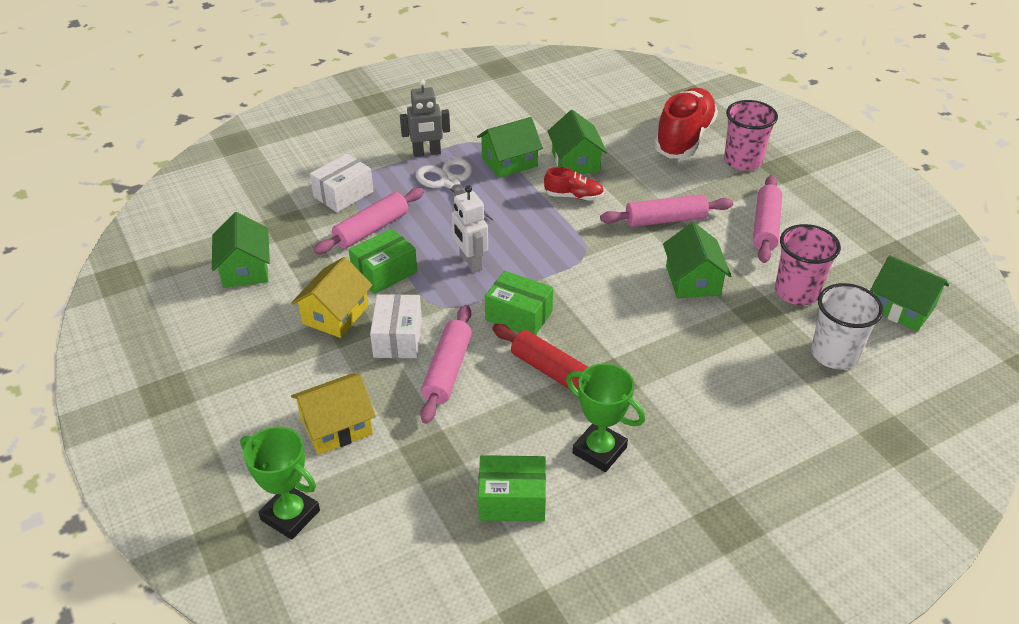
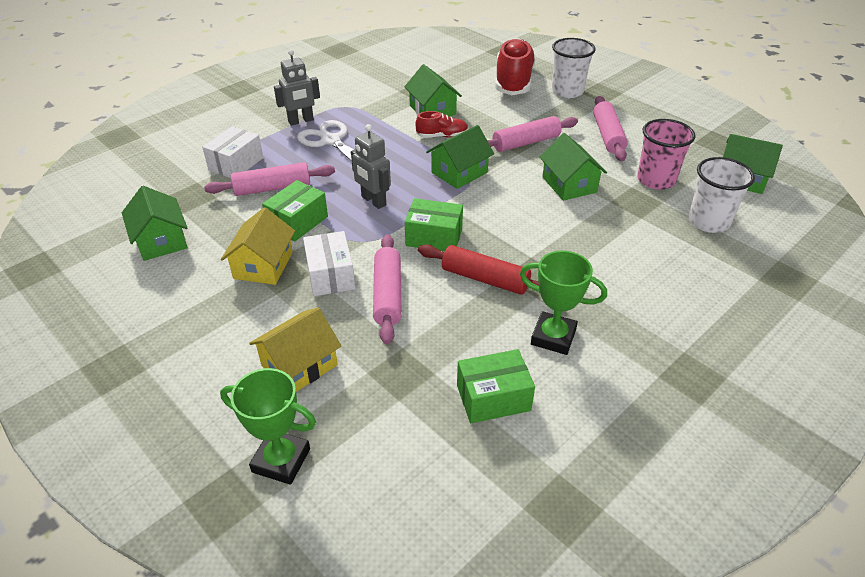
camera: 15 degrees left, 0 degrees up
(371, 229) = (272, 188): pink rolling pin -> pink rolling pin turned 45 degrees clockwise
(470, 262) = (373, 201): white robot -> grey robot
(509, 162) = (376, 118): green house -> green house (459, 172)
(742, 161) = (567, 91): pink cup -> white cup

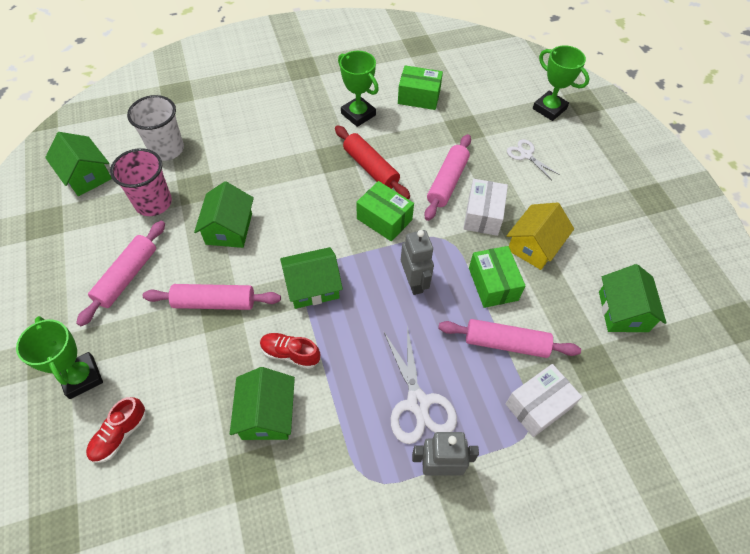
camera: 155 degrees left, 15 degrees up
(297, 222) = (493, 284): green box -> green box turned 75 degrees counterclockwise
(299, 365) = (526, 155): yellow house -> white scissors
(513, 81) = (120, 434): red shoe -> red shoe, size x0.50
(567, 91) = (81, 377): white cup -> green trophy

